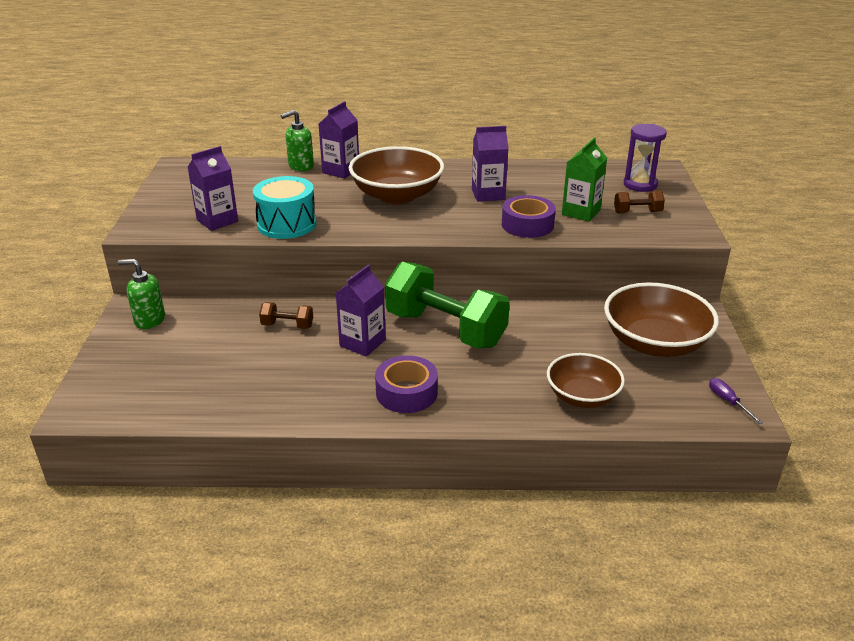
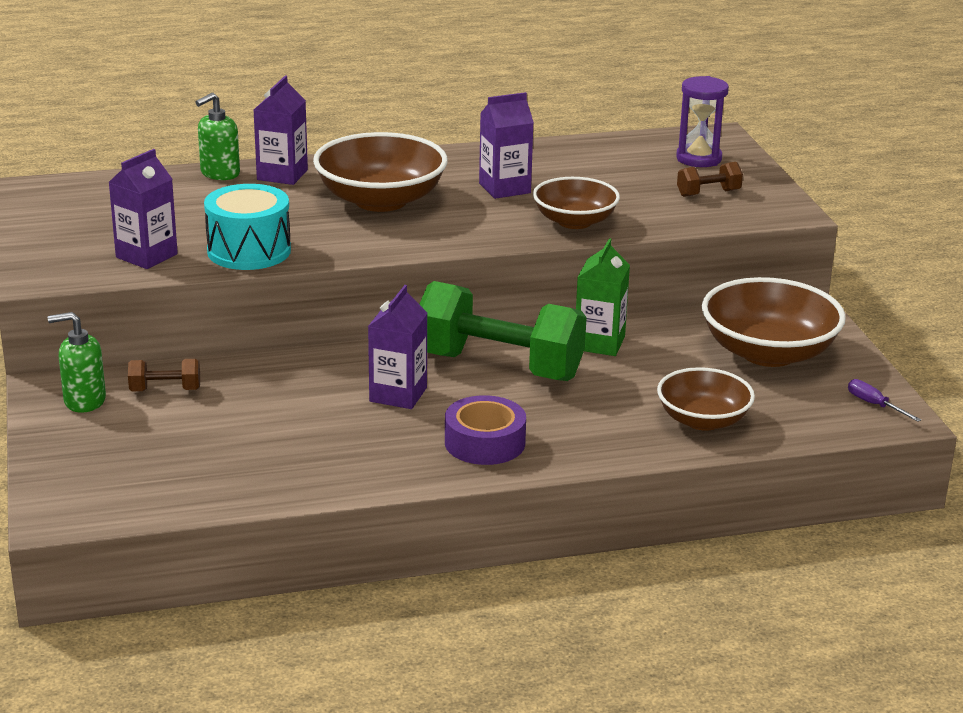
camera: 15 degrees left, 5 degrees down
(287, 326) = (285, 386): brown dumbbell -> brown dumbbell (165, 390)
(527, 225) = (575, 221): purple tape -> brown bowl
(581, 212) = (637, 200): green carton -> green carton (599, 343)

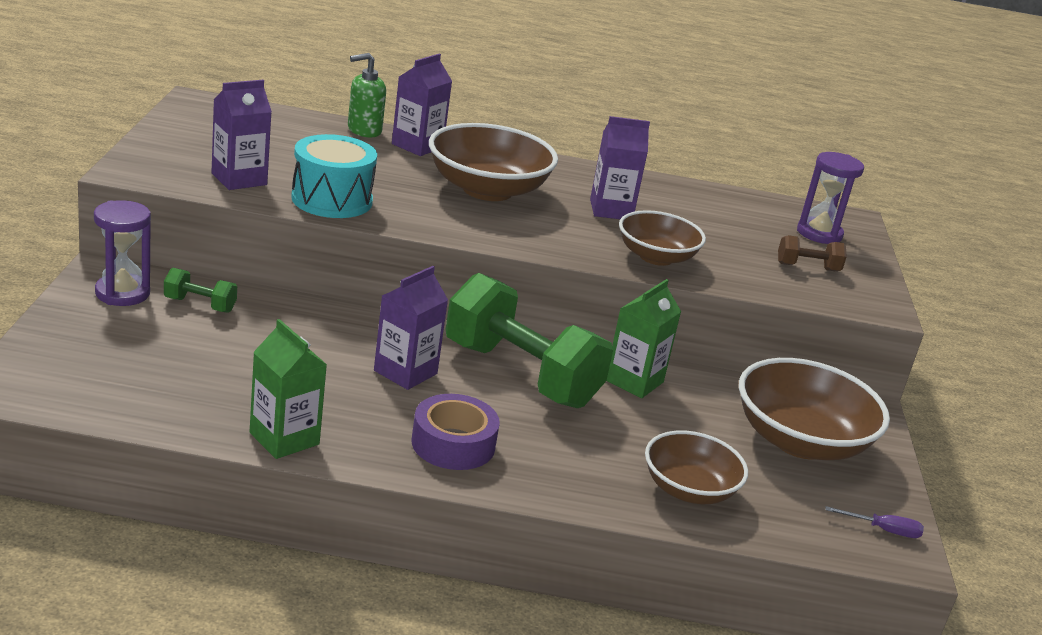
camera: 15 degrees right, 0 degrees up
(84, 401) = (122, 293): green soap dispenser -> purple hourglass
(165, 390) = (200, 305): brown dumbbell -> green dumbbell
(338, 482) = (284, 438): none -> green carton
(874, 405) = (883, 530): purple screwdriver -> purple screwdriver turned 120 degrees clockwise

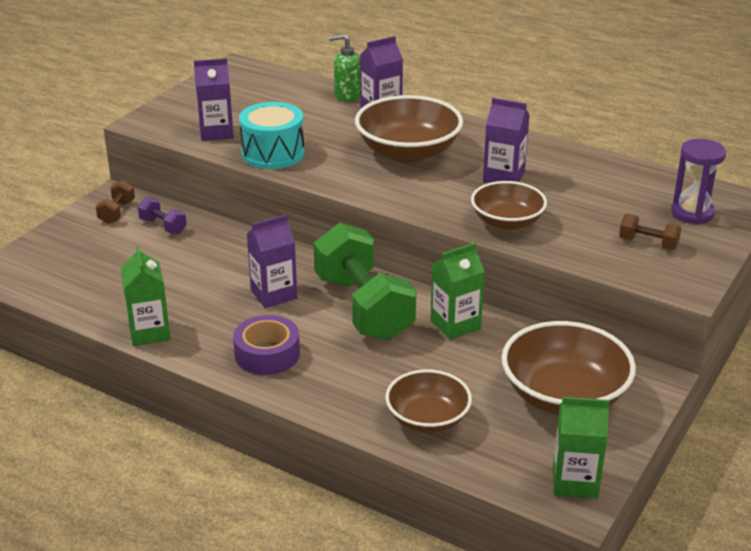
camera: 30 degrees right, 5 degrees up
(122, 293) = (117, 212): purple hourglass -> brown dumbbell
(200, 305) = (163, 226): green dumbbell -> purple dumbbell
(883, 530) = (575, 482): purple screwdriver -> green carton

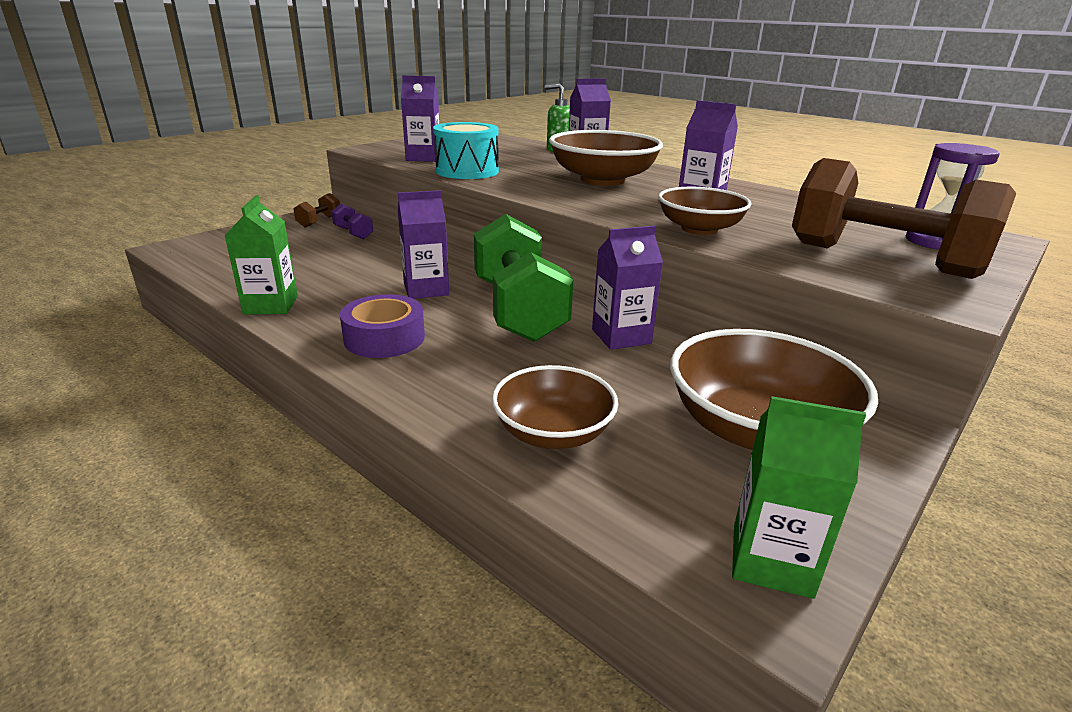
camera: 10 degrees right, 5 degrees down
(455, 325) = (621, 336): green carton -> purple carton
(648, 243) = (881, 259): brown dumbbell -> brown dumbbell, size x2.37

